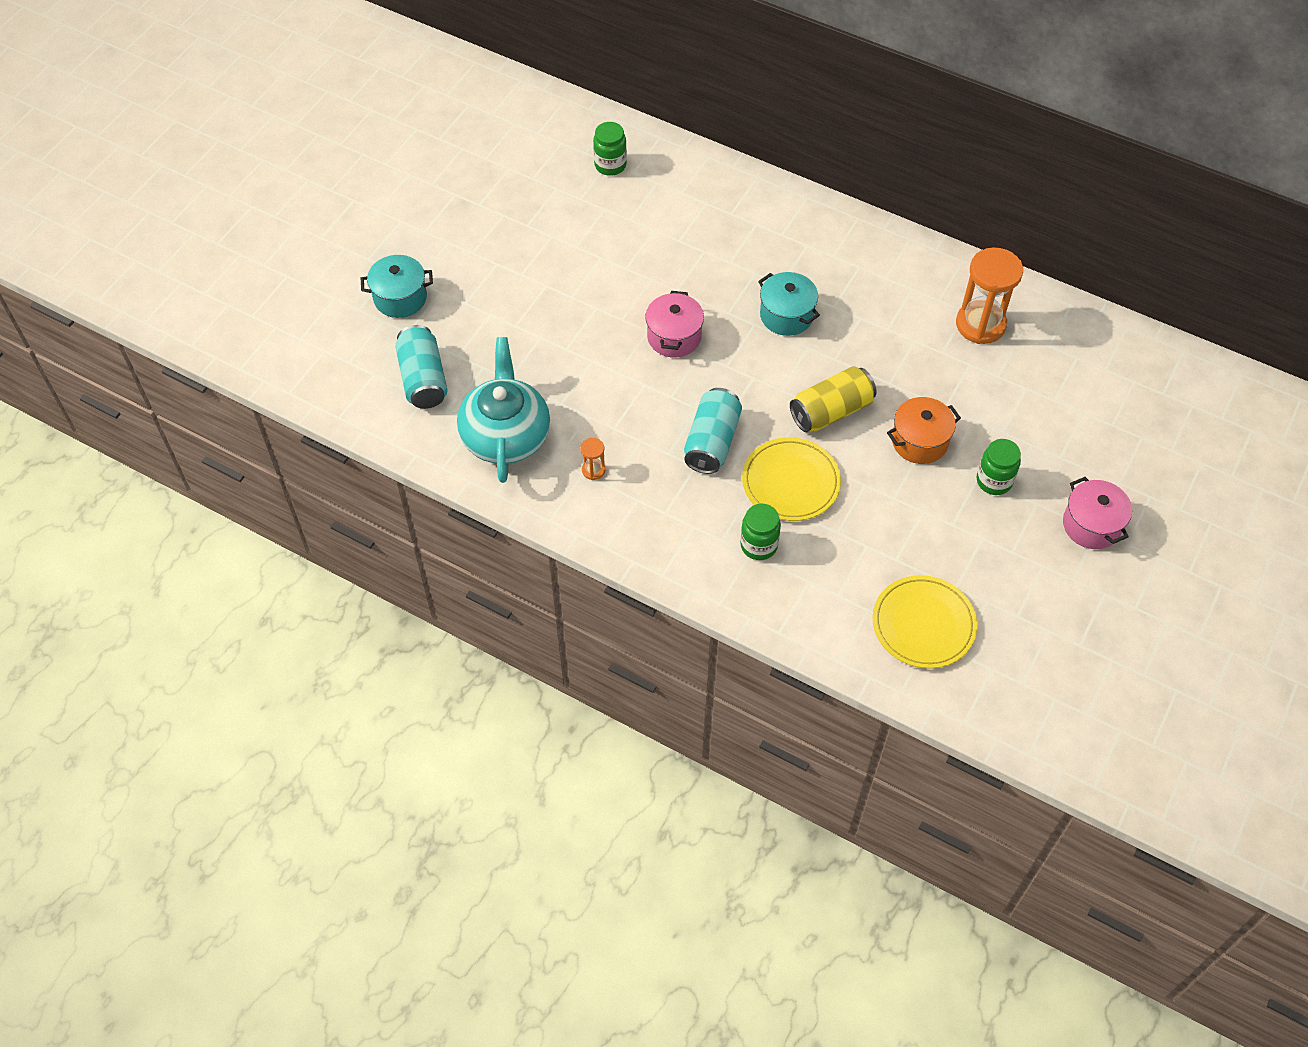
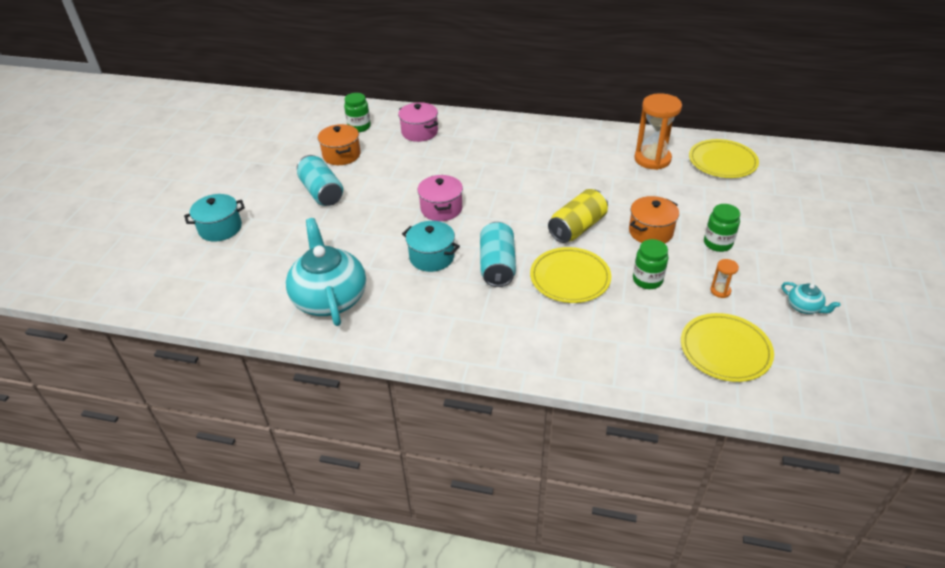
camera: 15 degrees left, 15 degrees down
(423, 379) = (250, 275): turquoise can -> turquoise can (322, 192)
(574, 212) = (341, 155): none -> orange pot
(593, 470) = (410, 305): orange hourglass -> orange hourglass (720, 291)
(759, 545) = (566, 326): green jar -> green jar (647, 280)
(786, 315) = (517, 181): turquoise pot -> turquoise pot (432, 257)
(1047, 596) = (804, 307): none -> turquoise teapot
(1073, 353) = (722, 162): none -> yellow plate
(1091, 525) = (803, 254): pink pot -> pink pot (419, 132)

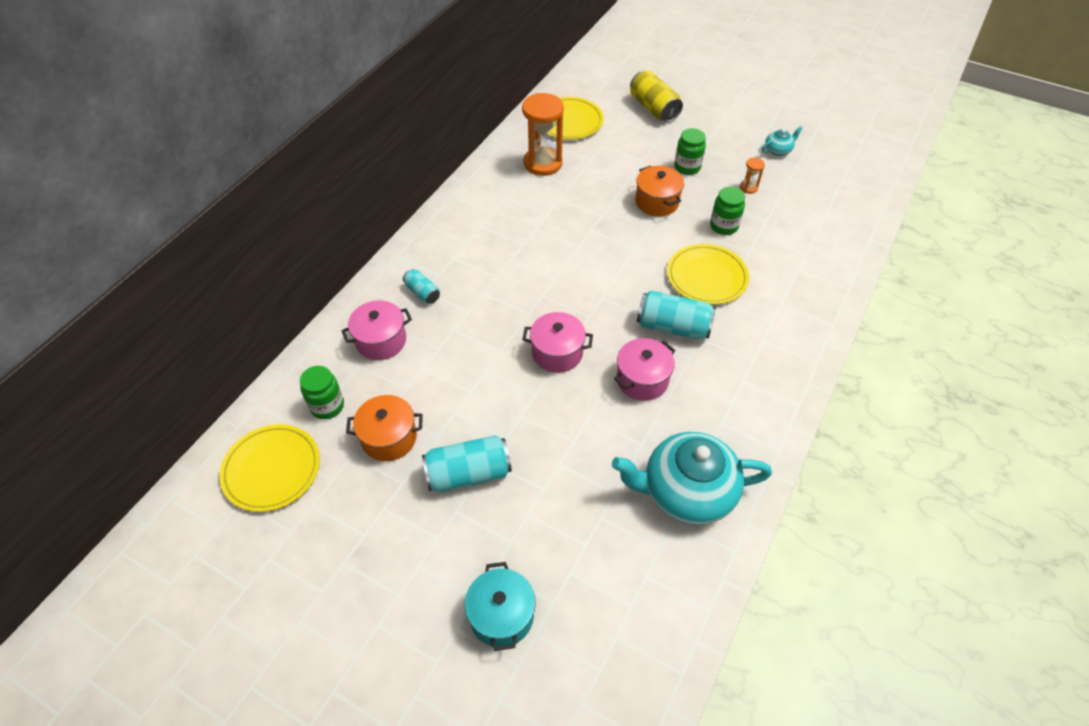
camera: 75 degrees left, 10 degrees up
(432, 257) = (642, 380): turquoise pot -> pink pot
(471, 137) = (422, 293): none -> turquoise can
(577, 228) = (633, 250): yellow can -> yellow can (653, 108)
(725, 350) = (817, 210): yellow plate -> yellow plate (272, 469)

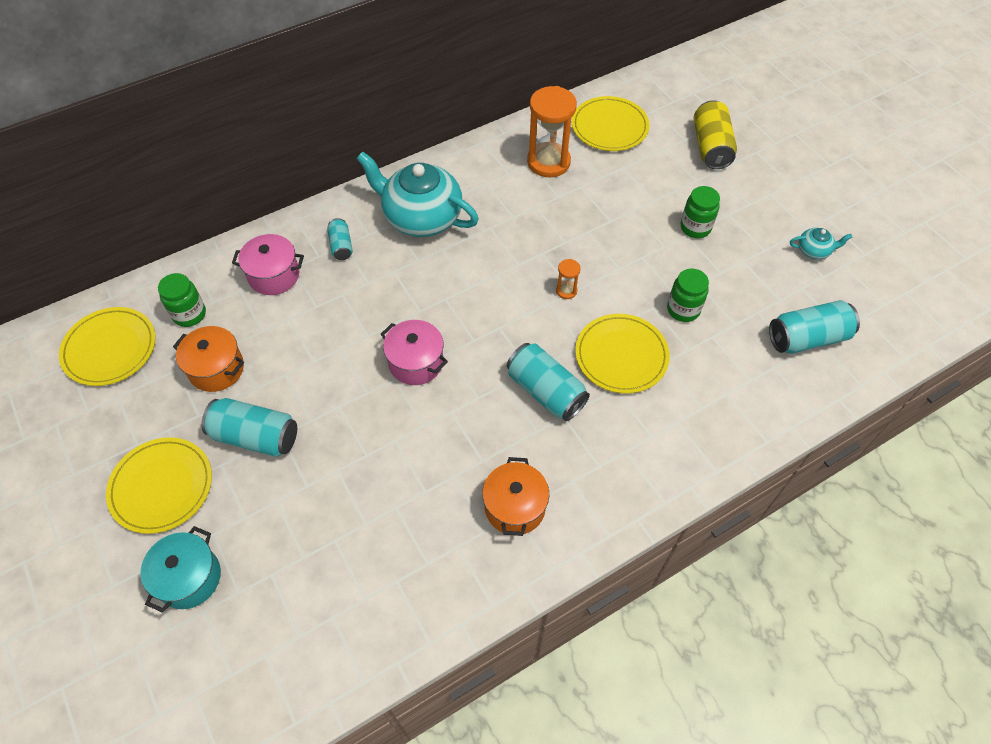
camera: 30 degrees right, 5 degrees up
(416, 557) = (161, 487): none -> yellow plate
(642, 380) = (474, 429): pink pot -> none
(657, 202) = (632, 252): orange pot -> orange pot (515, 507)
(686, 491) = (430, 560): turquoise teapot -> turquoise teapot (421, 217)
(748, 187) = (745, 279): orange hourglass -> orange hourglass (566, 291)
(819, 209) = (807, 338): none -> turquoise can

